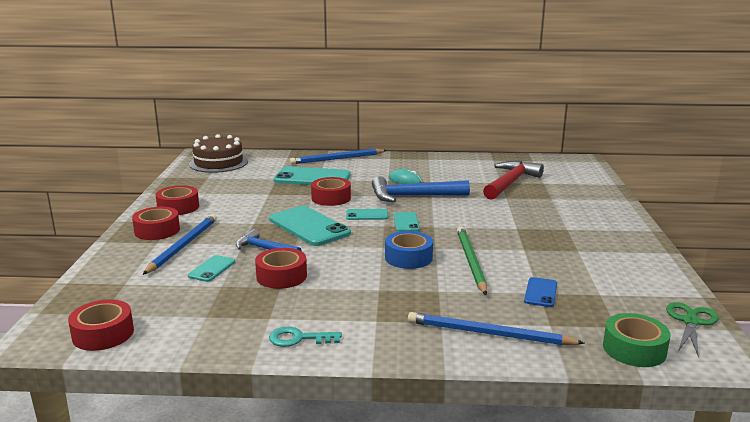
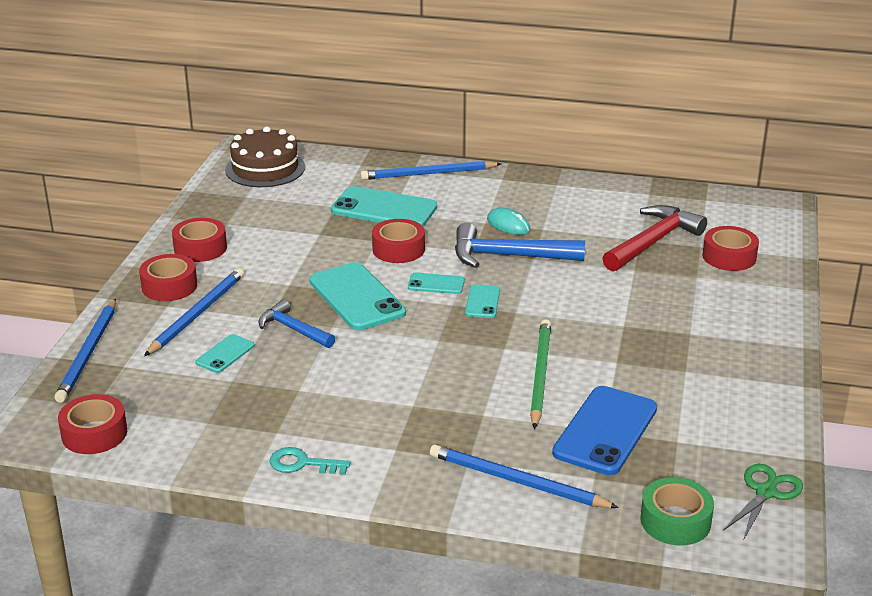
camera: 10 degrees right, 10 degrees up
(92, 277) = (88, 353): none -> blue pencil
(281, 276) = (304, 373): red tape -> red tape (729, 257)
(408, 257) = (465, 360): blue tape -> none
(540, 292) = (605, 431): blue phone -> blue phone, size x1.98

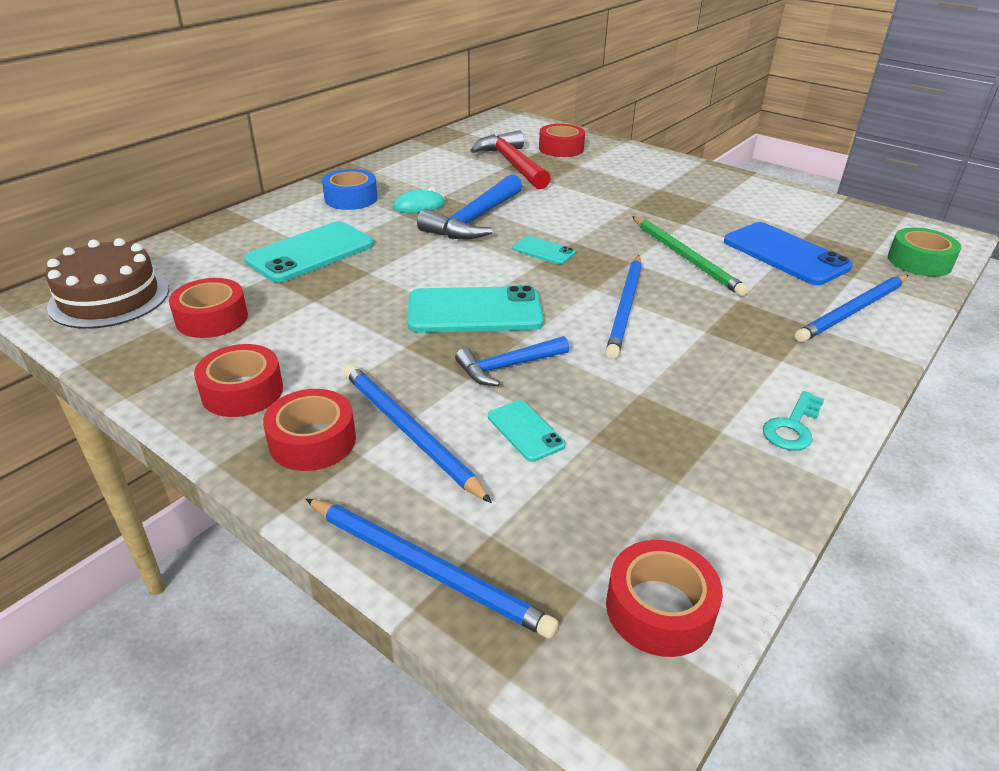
camera: 65 degrees left, 5 degrees up
(398, 249) = (402, 265): red tape -> red tape (212, 318)
(428, 174) = (272, 215): blue pencil -> blue pencil (625, 308)
(436, 284) = (490, 264): turquoise phone -> none
(490, 193) = (351, 198): none -> blue tape
(540, 375) = (685, 258): green pencil -> green pencil turned 150 degrees counterclockwise
(766, 492) = (885, 222): green scissors -> none

